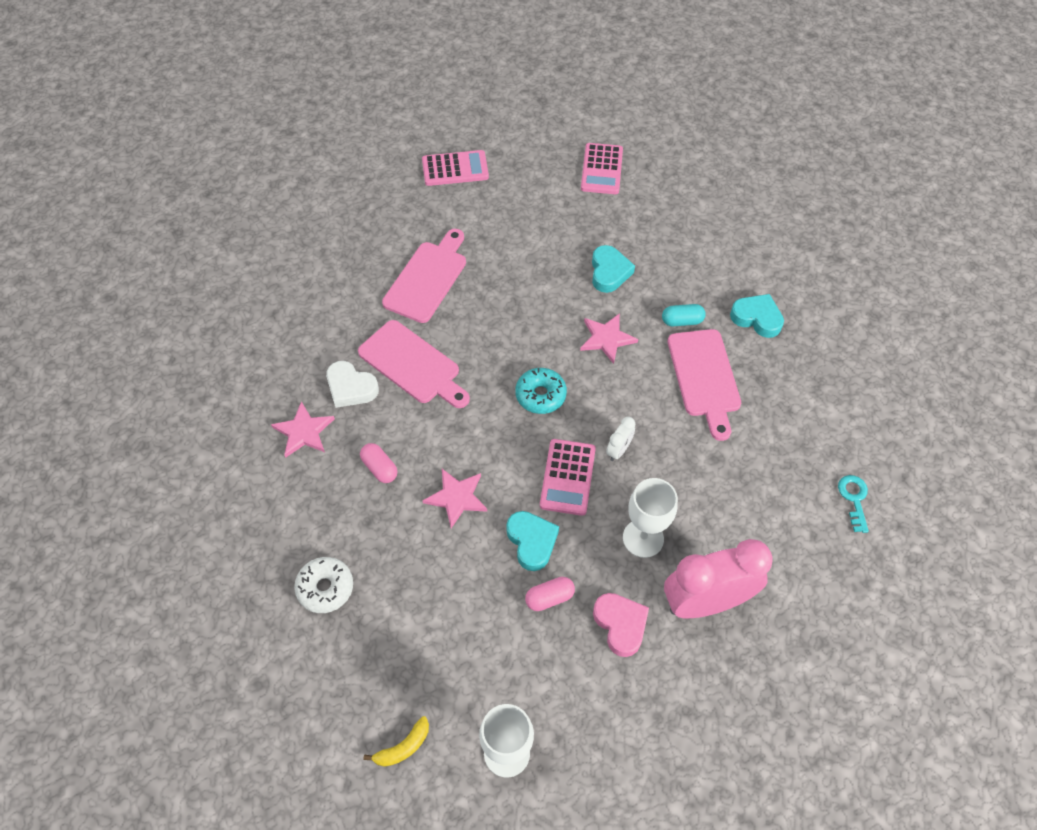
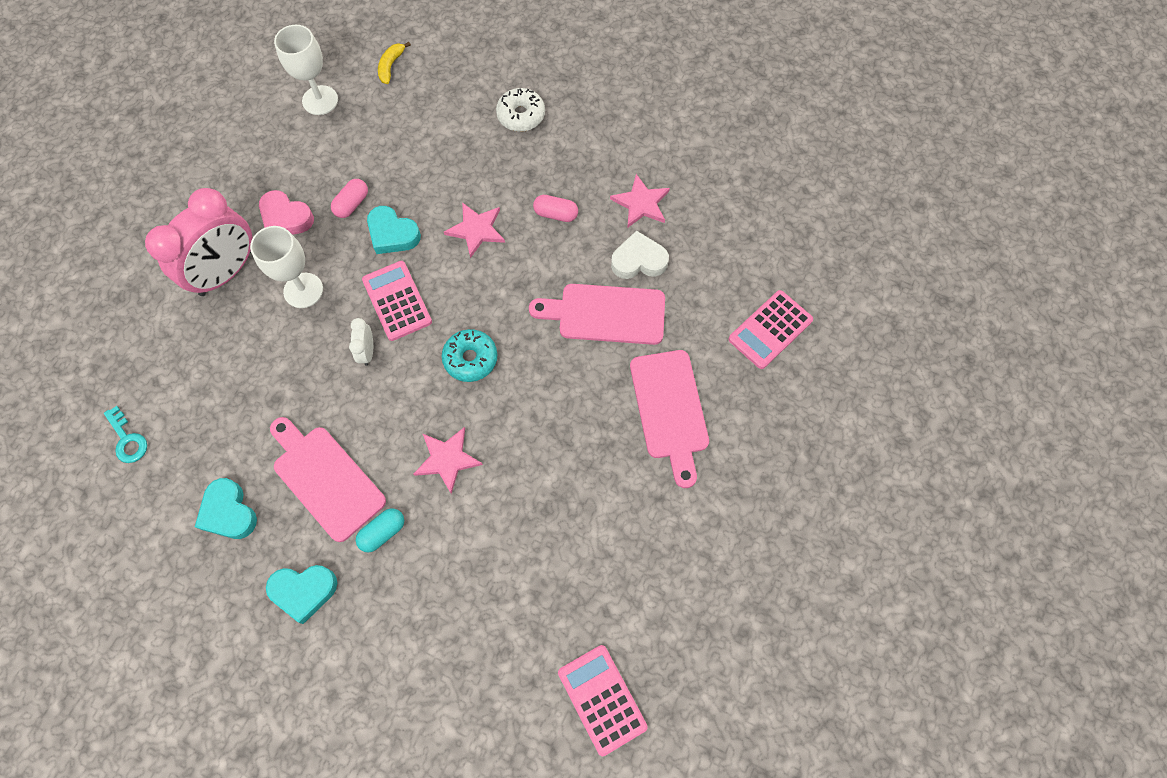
camera: 145 degrees right, 10 degrees up
(455, 169) = (765, 573): pink calculator -> pink calculator (770, 330)
(609, 272) = (495, 544): turquoise heart -> turquoise heart (229, 512)

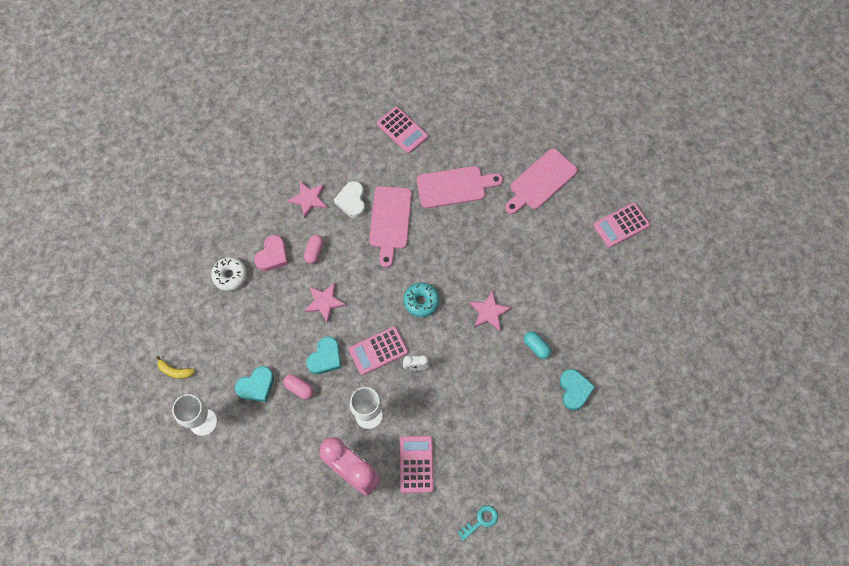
camera: 90 degrees left, 0 degrees up
(224, 353) = (416, 464): none -> pink calculator
(229, 512) = (528, 443): turquoise heart -> turquoise heart (256, 386)
(286, 218) = (308, 435): pink heart -> pink heart (272, 256)
(325, 478) = (504, 385): pink cutting board -> pink cutting board (540, 181)

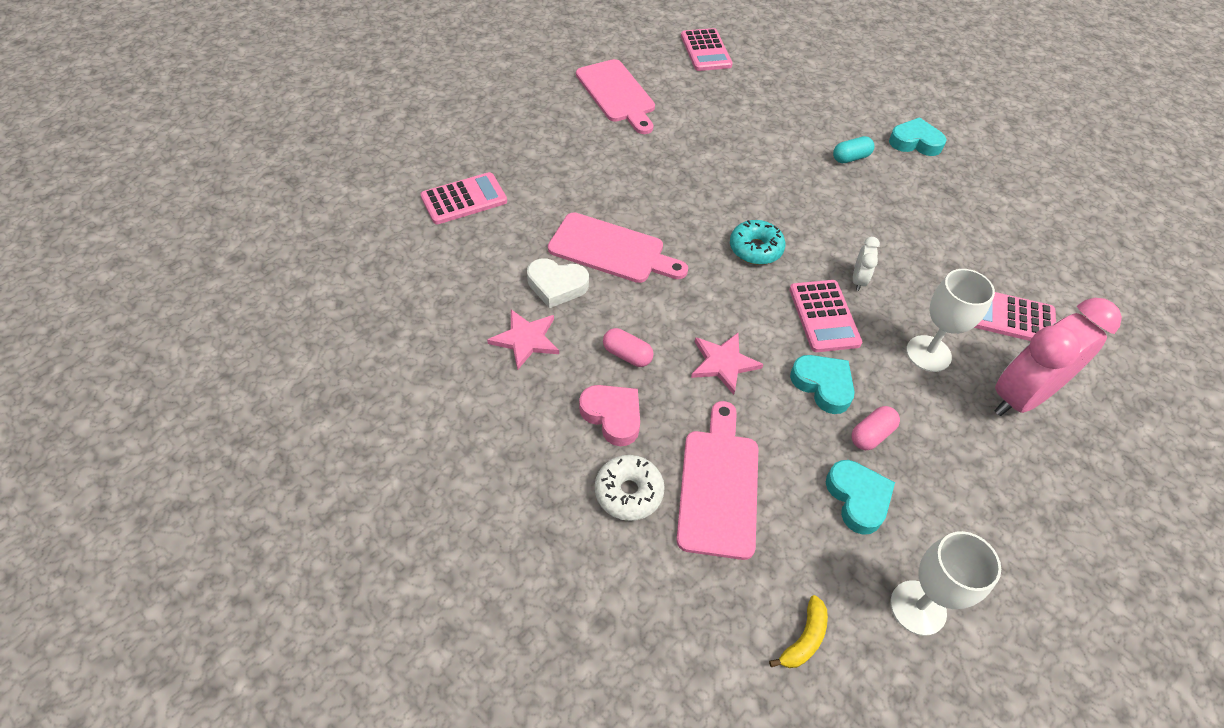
camera: 75 degrees left, 15 degrees down
(455, 187) = (586, 170): pink cutting board -> pink cutting board (719, 486)
(480, 521) = (1092, 271): turquoise key -> none
(489, 312) = (790, 186): pink star -> none

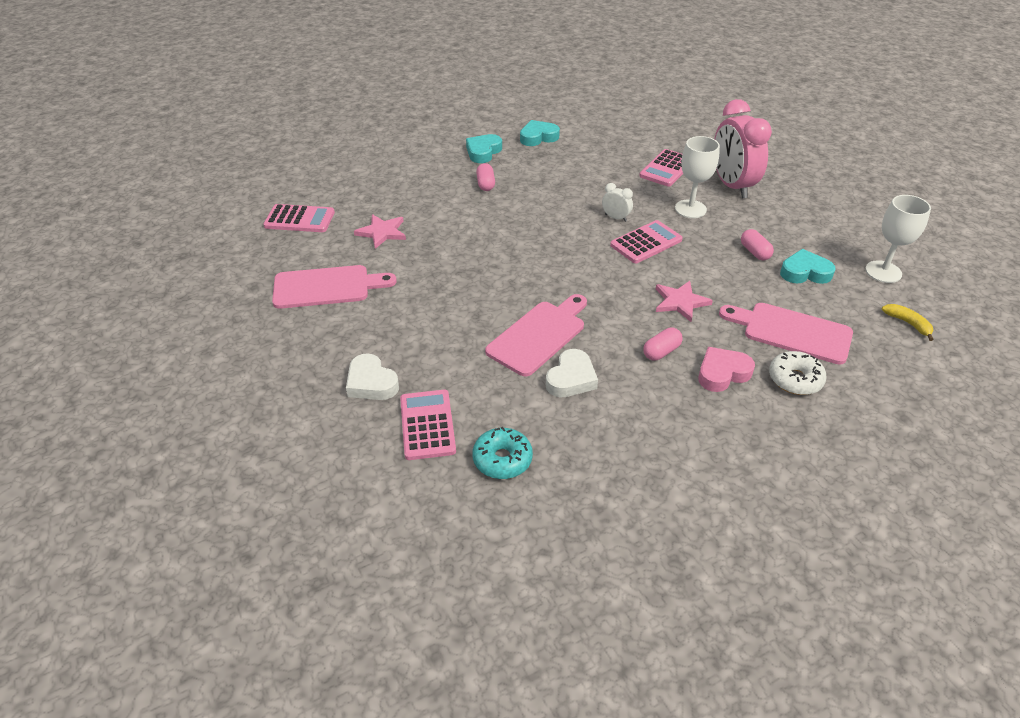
camera: 70 degrees left, 10 degrees down
(504, 153) = (371, 383): none -> white heart
(525, 339) = (630, 411): pink star -> pink star (382, 232)
(755, 249) = (567, 256): turquoise donut -> turquoise donut (502, 459)
(823, 385) = (710, 261): turquoise heart -> turquoise heart (538, 137)
(824, 316) = (646, 243): pink calculator -> pink calculator turned 45 degrees counterclockwise
(850, 158) = (485, 184): turquoise capsule -> pink capsule

